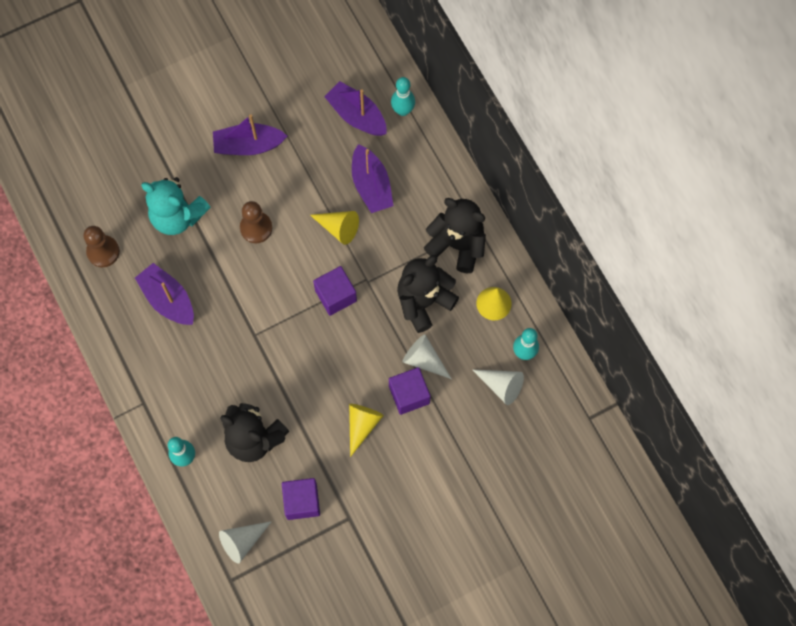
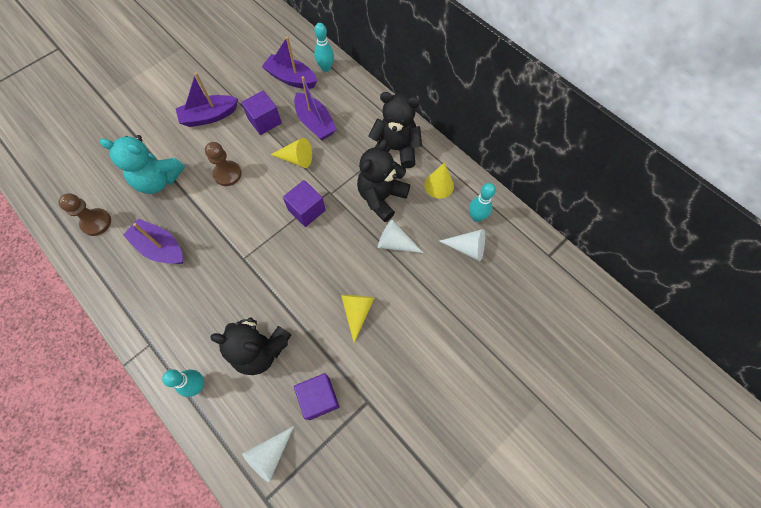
camera: 15 degrees left, 5 degrees down
(409, 395) = (391, 275): purple cube -> purple cube (264, 121)

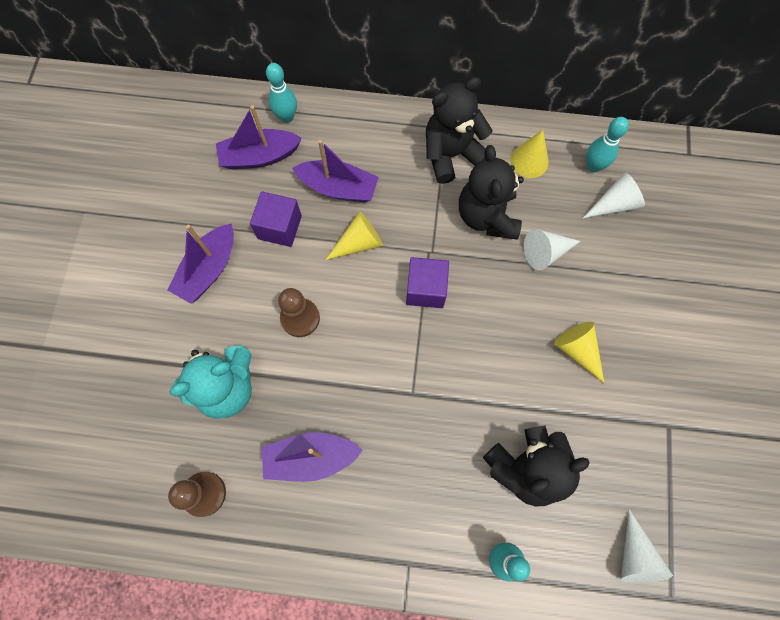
camera: 40 degrees left, 5 degrees up
(319, 398) = (625, 462): purple cube -> none

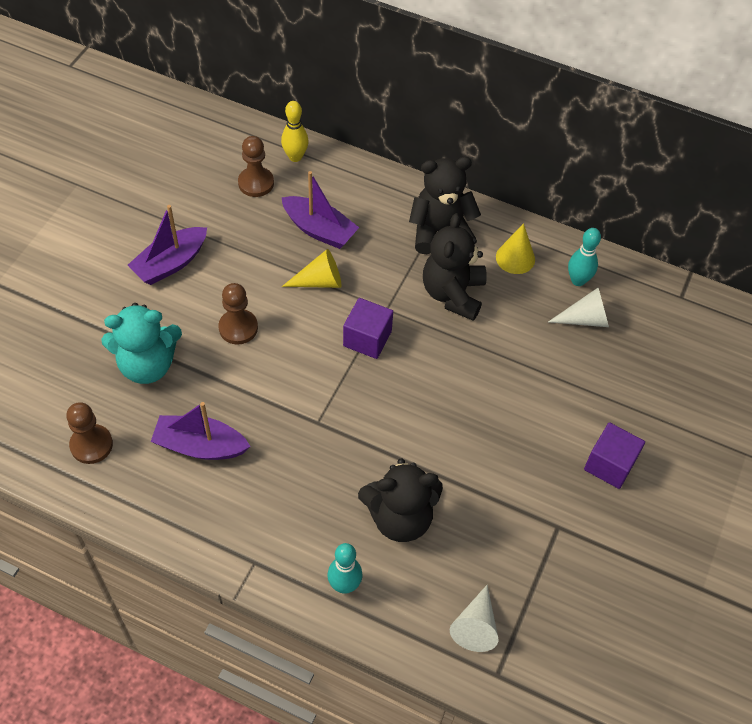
camera: 15 degrees right, 15 degrees down
(259, 157) = (256, 183): purple boat -> brown pawn
(279, 227) = (250, 247): purple cube -> purple cube (609, 464)
(287, 117) = (295, 157): turquoise bowling pin -> yellow bowling pin
(545, 253) = (497, 341): white cone -> none
(577, 350) = (493, 434): yellow cone -> none

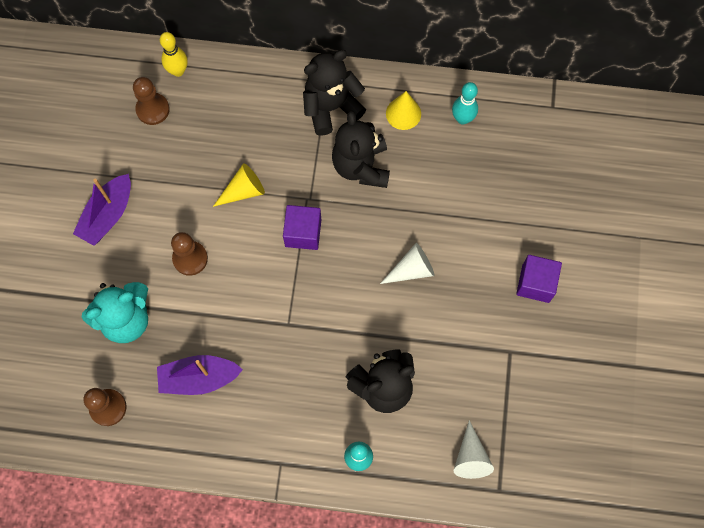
camera: 15 degrees left, 15 degrees up
(319, 230) = (226, 139): purple boat -> none
(585, 319) = (479, 154): white cone -> white cone (412, 269)

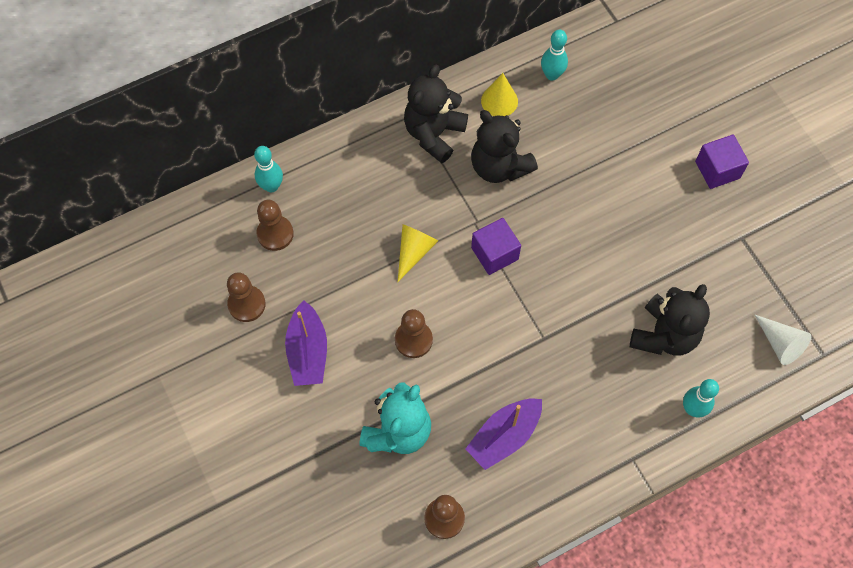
camera: 35 degrees left, 5 degrees down
(92, 150) = (246, 304): none -> brown pawn
(178, 71) = (271, 186): yellow bowling pin -> turquoise bowling pin
(412, 269) = (610, 224): white cone -> none

